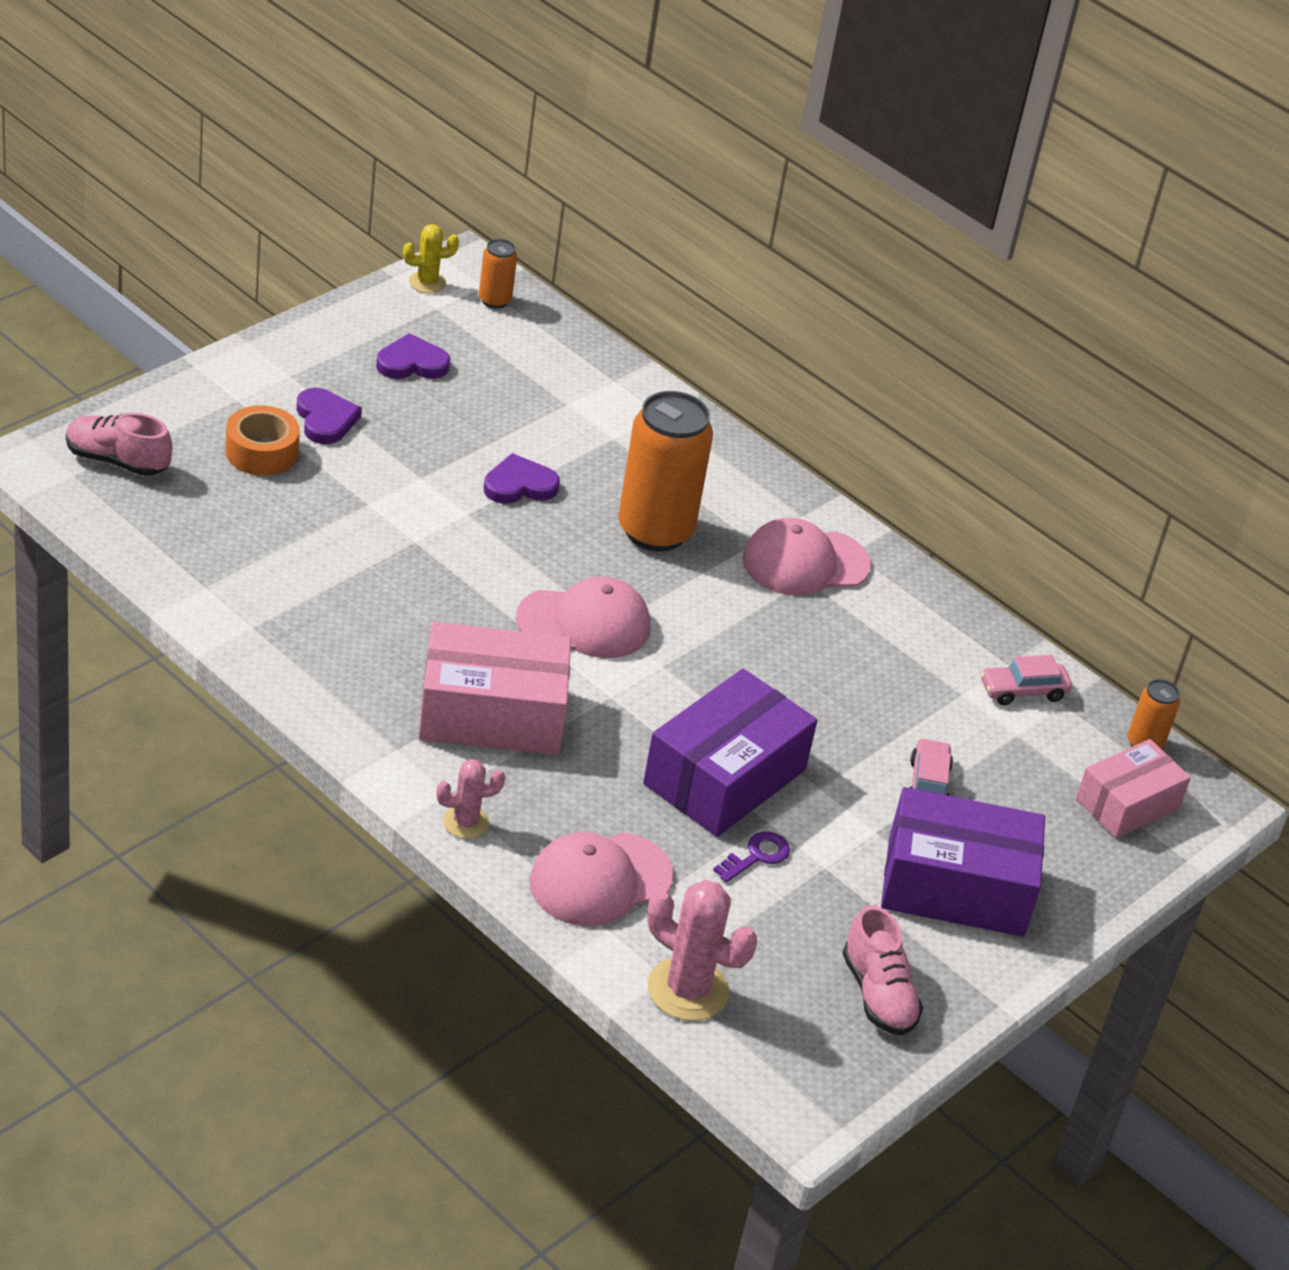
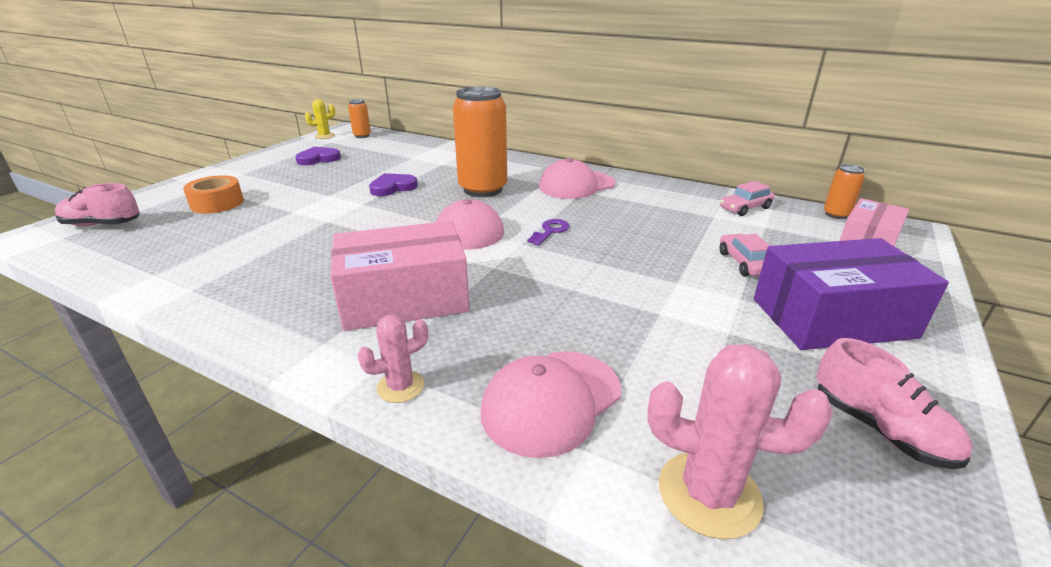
camera: 10 degrees left, 10 degrees down
(325, 419) = (264, 184): purple heart -> none
(725, 777) = (606, 293): purple box -> none
(757, 856) = (671, 339): purple key -> purple key (550, 231)

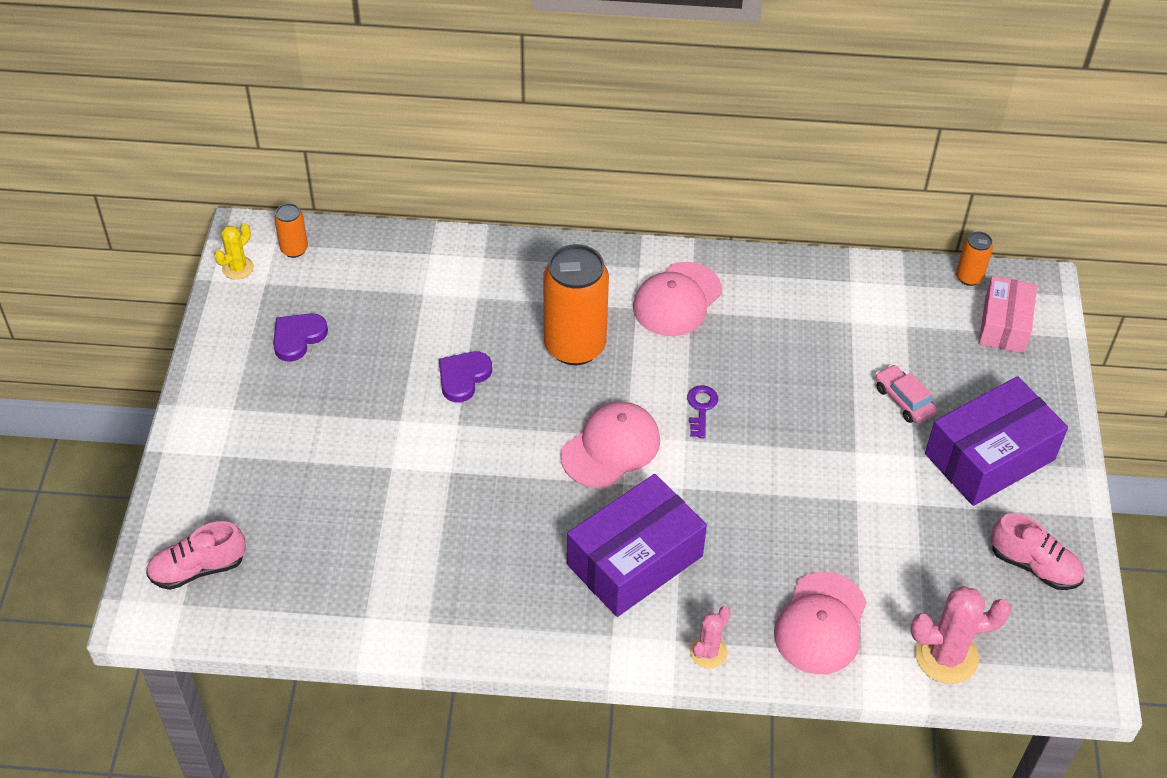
camera: 25 degrees left, 20 degrees up
(217, 203) = (282, 483): orange tape -> none
(404, 298) = (635, 560): pink box -> purple box
(745, 208) = (877, 293): pink car -> none

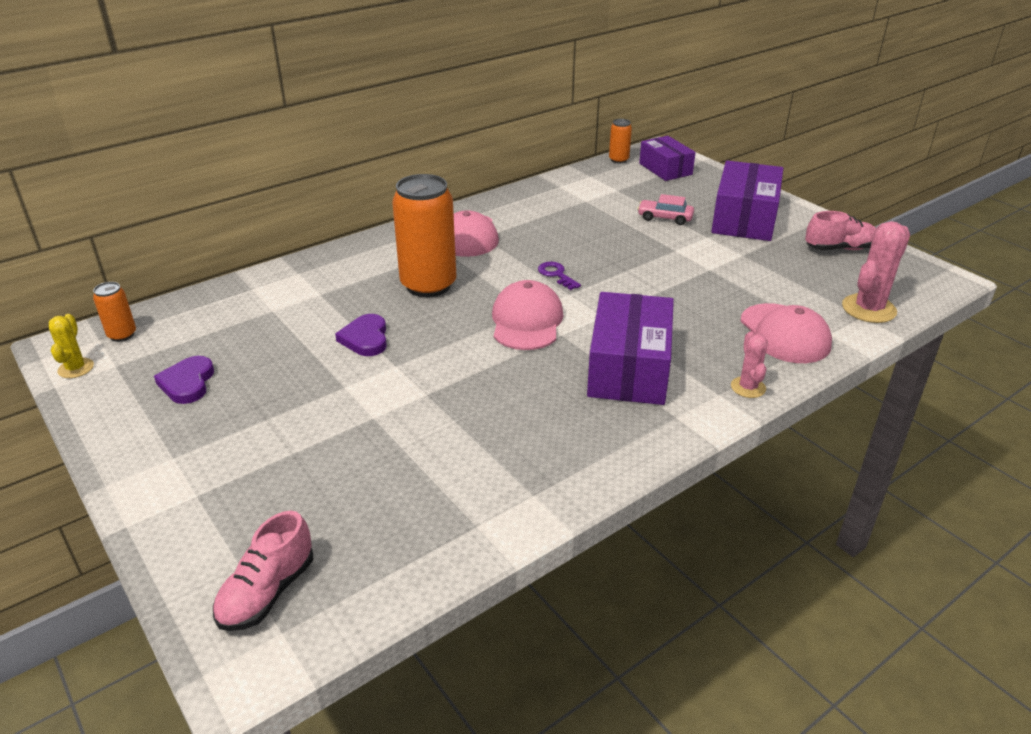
camera: 40 degrees left, 15 degrees down
(1004, 325) = (665, 169): pink box -> purple box

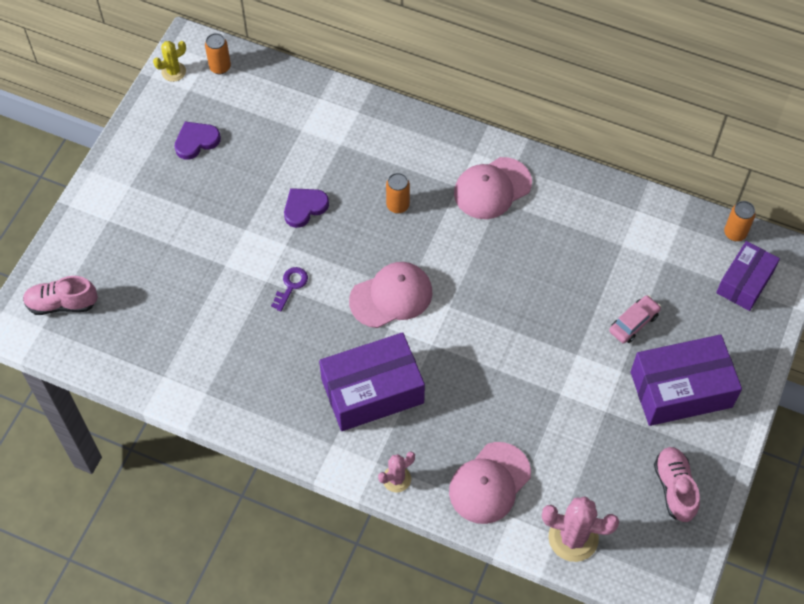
camera: 60 degrees right, 25 degrees up
(428, 285) = (398, 205): orange can -> orange can, size x0.47
(556, 274) = (473, 284): purple key -> purple key (291, 285)
(665, 218) = (633, 323): pink car -> pink car turned 60 degrees clockwise
(839, 248) = (674, 488): pink shoe -> pink shoe turned 150 degrees counterclockwise

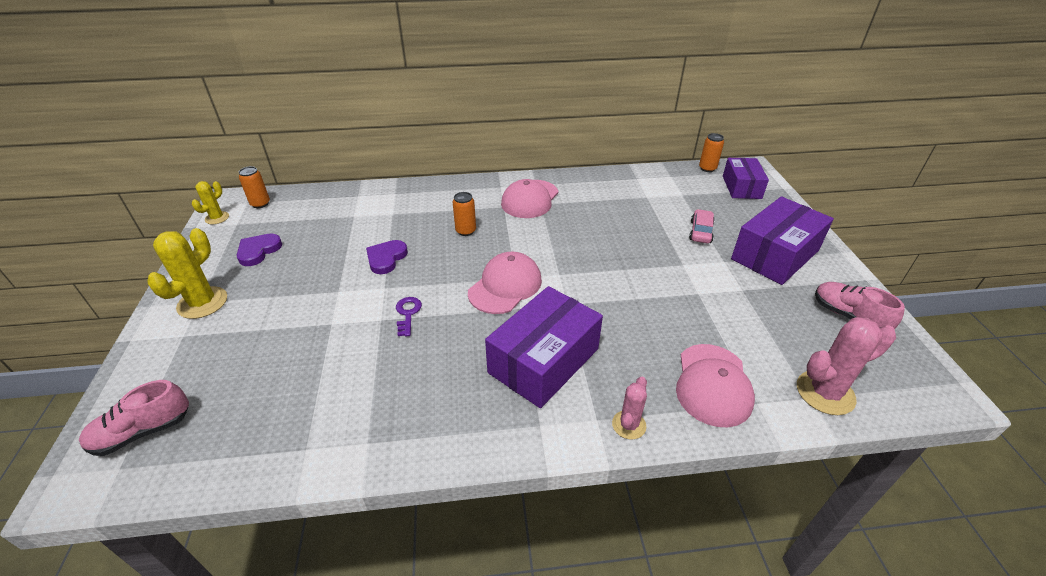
camera: 30 degrees left, 20 degrees down
(132, 188) = (202, 303): none -> yellow cactus

